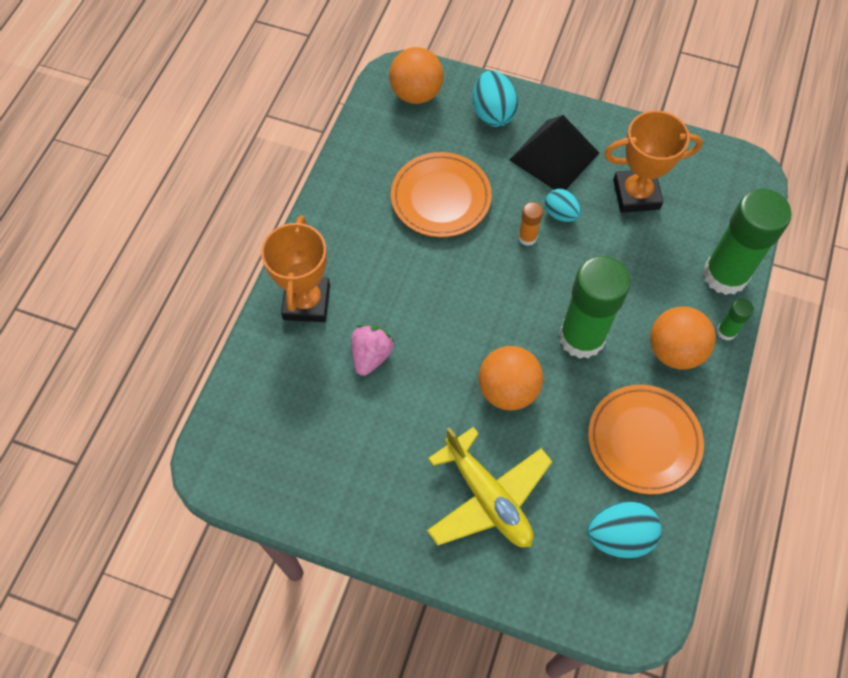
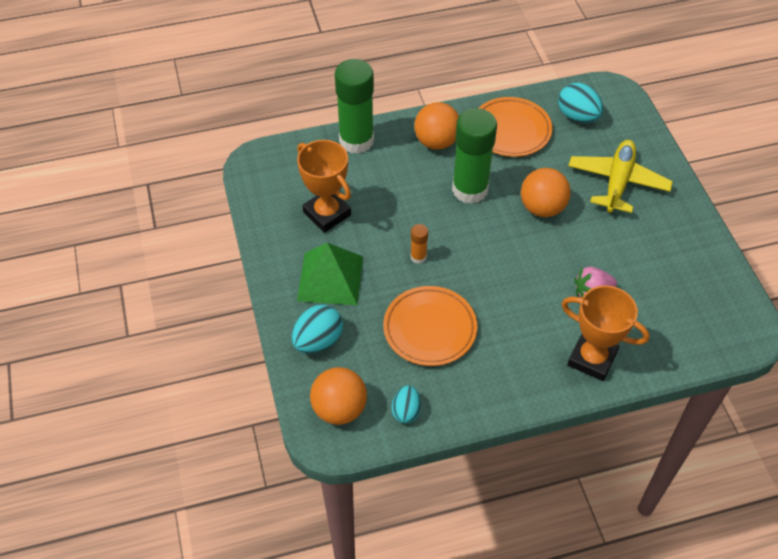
camera: 125 degrees left, 10 degrees down
(307, 302) = (592, 359): orange trophy -> orange trophy turned 60 degrees clockwise
(554, 156) = (330, 278): black pyramid -> green pyramid
(560, 214) = (381, 248): turquoise egg -> turquoise egg (406, 411)
(726, 331) = (399, 124): green glue stick -> none

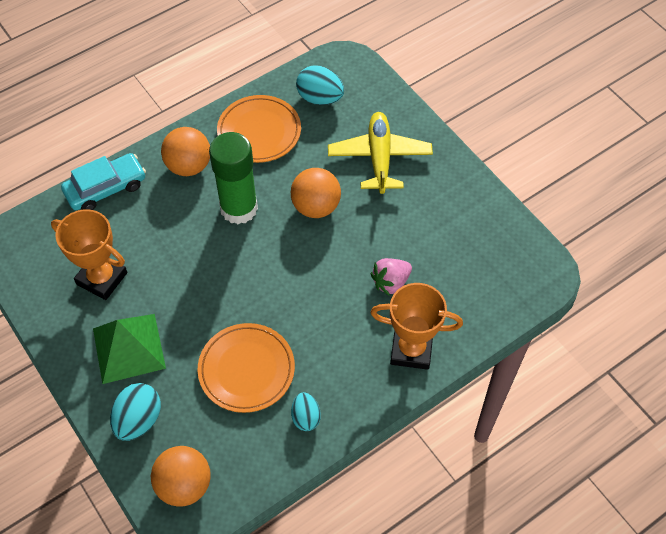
camera: 20 degrees left, 5 degrees up
(356, 141) = (106, 188): green glue stick -> turquoise car
(406, 411) = (251, 464): turquoise egg -> turquoise egg (305, 417)
(418, 257) = (210, 297): orange glue stick -> none

